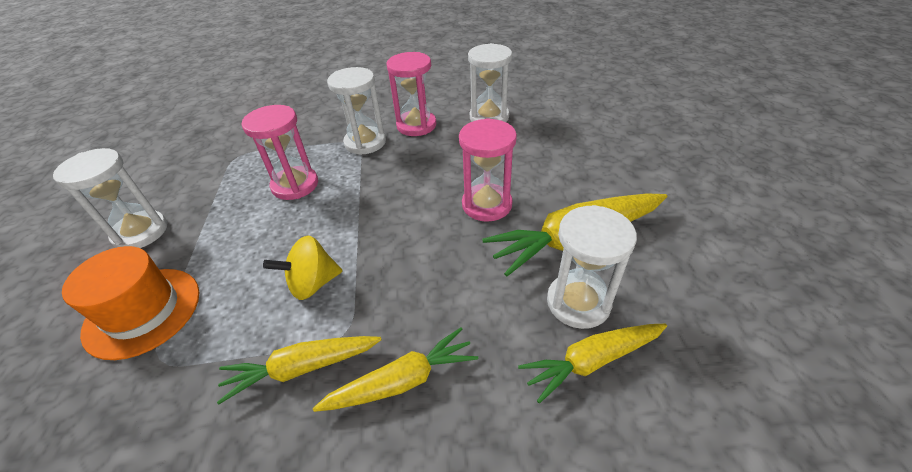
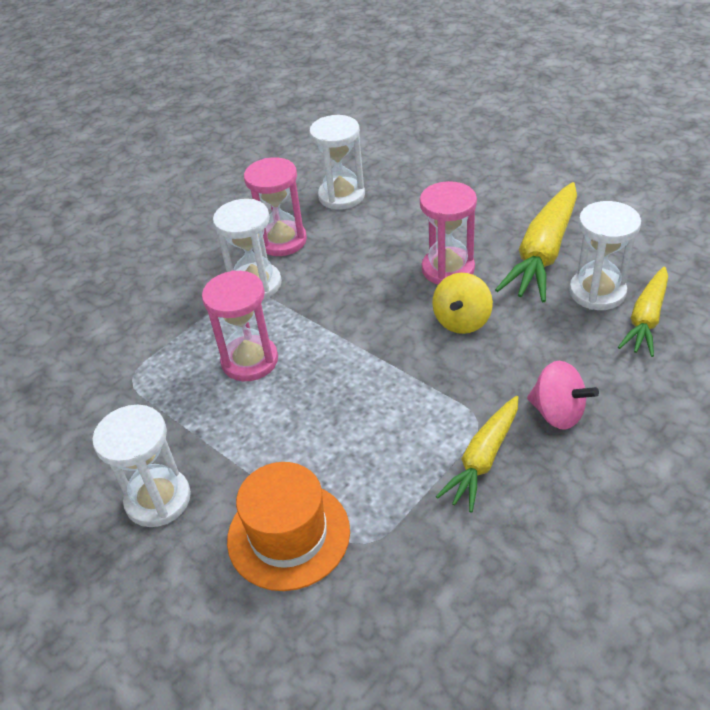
camera: 40 degrees left, 0 degrees up
(313, 283) = (401, 411): yellow spinning top -> yellow spinning top (462, 321)
(402, 381) = (557, 413): yellow carrot -> pink spinning top

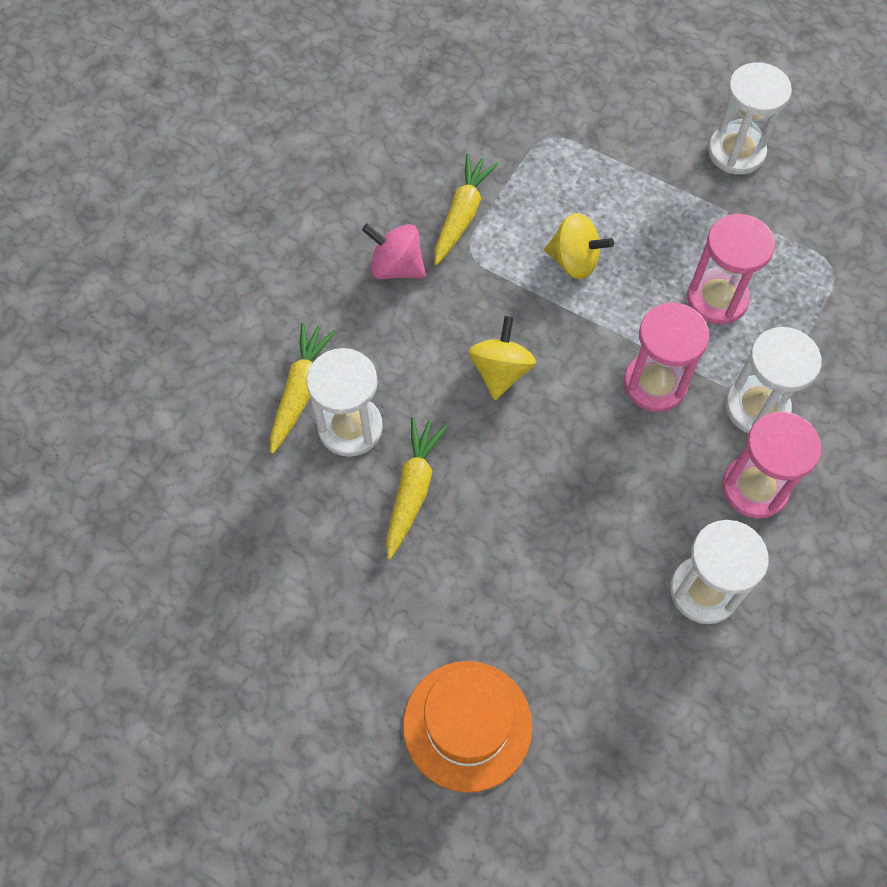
camera: 165 degrees right, 20 degrees up
(288, 535) = (612, 136): orange hat -> orange hat (467, 725)
(372, 403) = (574, 261): none -> yellow spinning top
(448, 269) = (528, 452): pink hourglass -> pink hourglass (655, 384)
(543, 253) = (412, 490): yellow carrot -> yellow carrot, size x0.64

